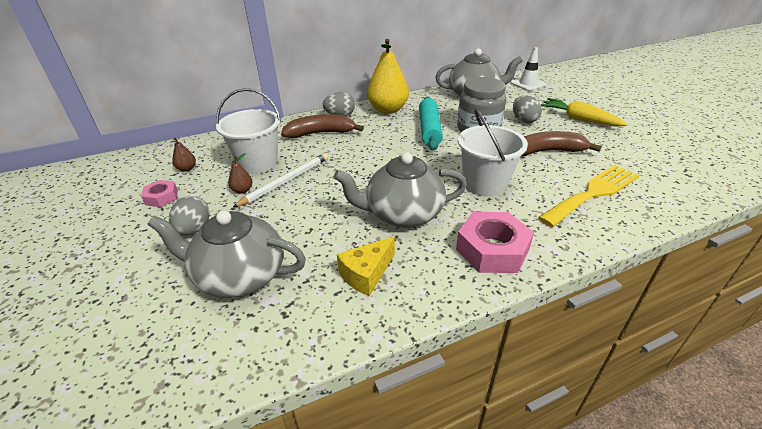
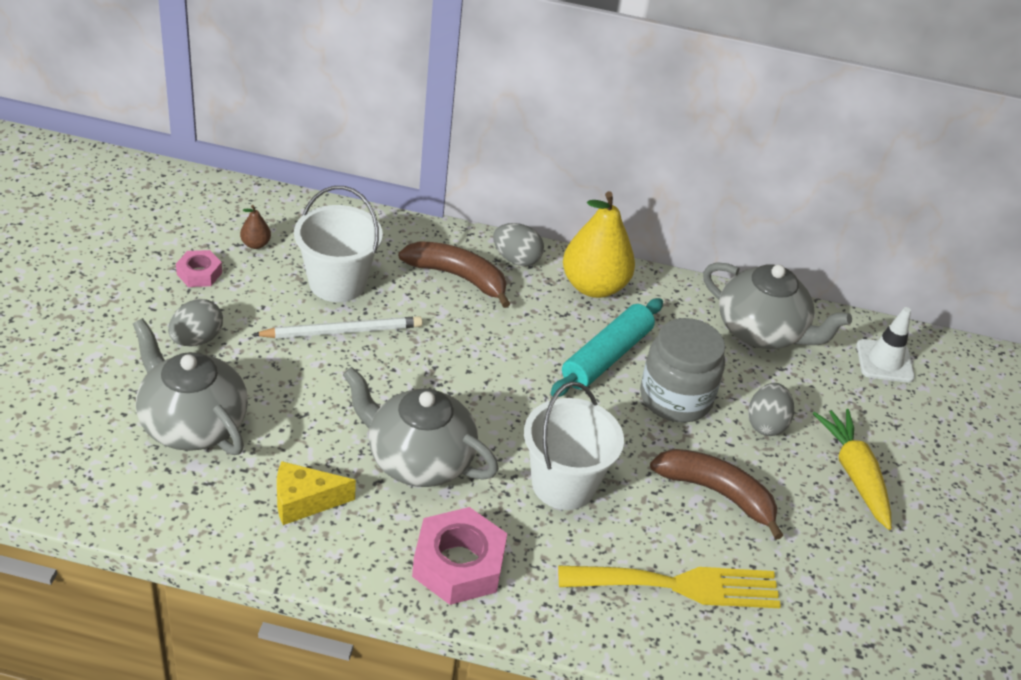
camera: 30 degrees right, 5 degrees up
(242, 190) = (285, 315): brown pear -> none

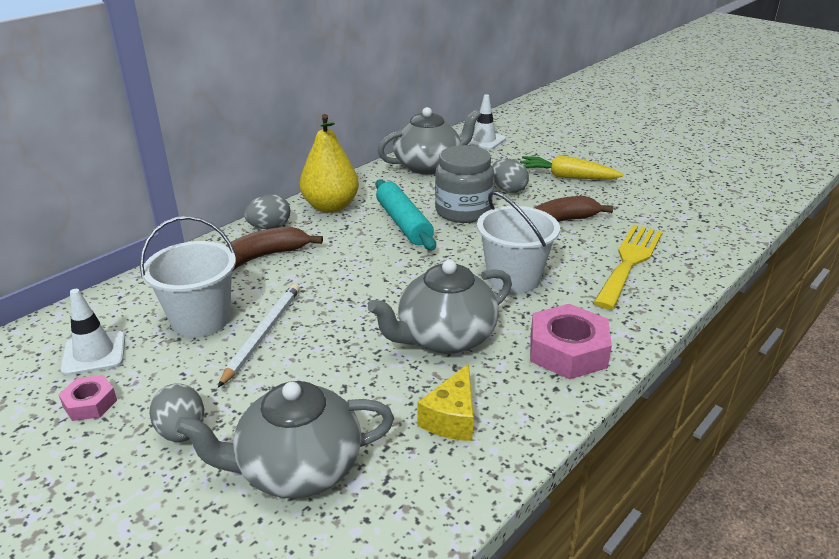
camera: 55 degrees left, 10 degrees down
(255, 244) = (94, 353): brown pear -> white traffic cone

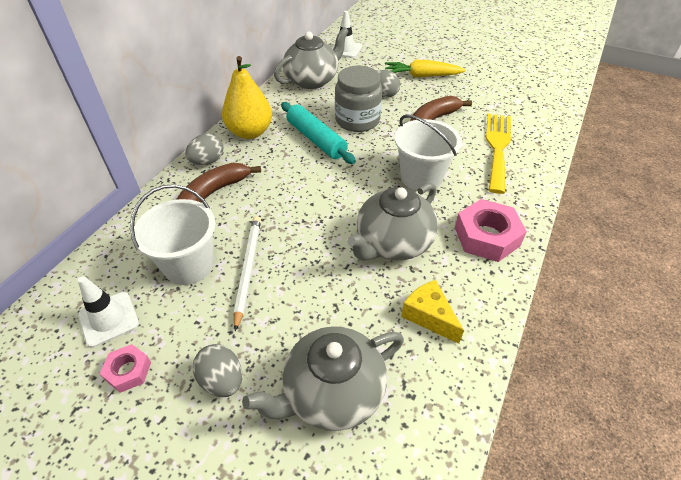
camera: 15 degrees left, 15 degrees up
(451, 418) = (429, 316): yellow cheese -> yellow cheese turned 135 degrees clockwise

